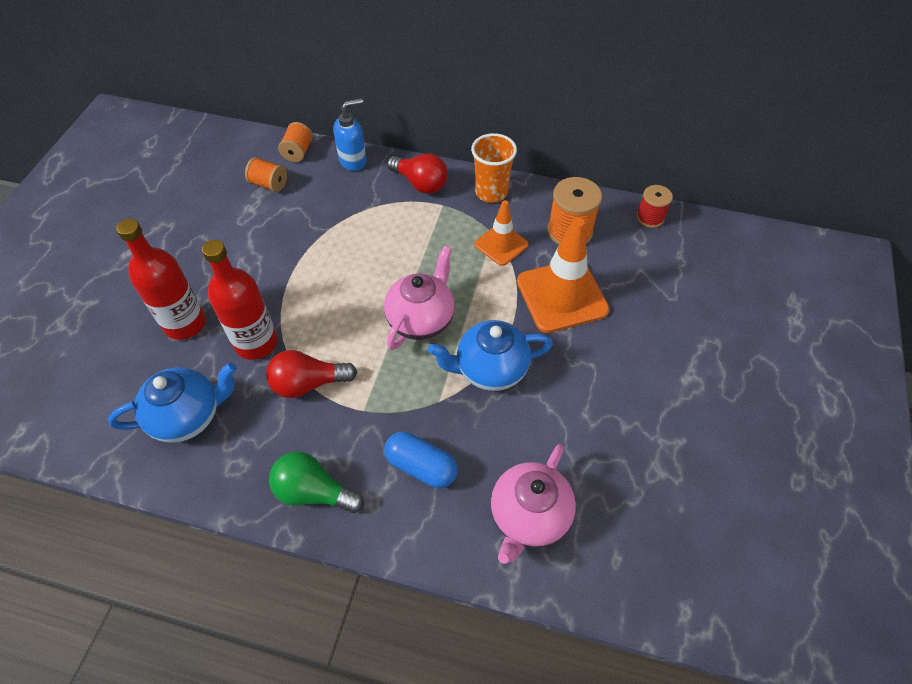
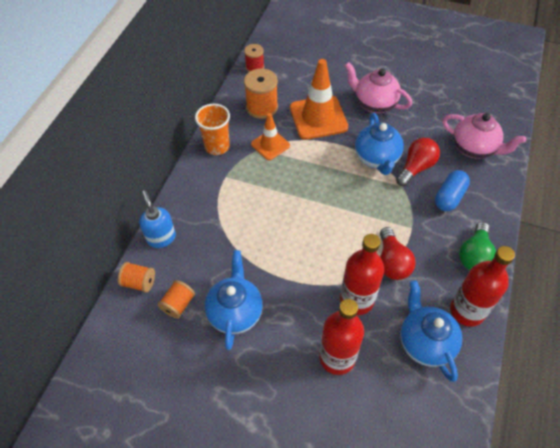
camera: 85 degrees left, 0 degrees up
(225, 472) = (467, 311): none -> red bottle
(254, 230) = (235, 312): none -> blue teapot
(420, 183) = (199, 190): red light bulb -> red light bulb (416, 168)
(421, 320) = (336, 194): pink teapot -> pink teapot (374, 104)

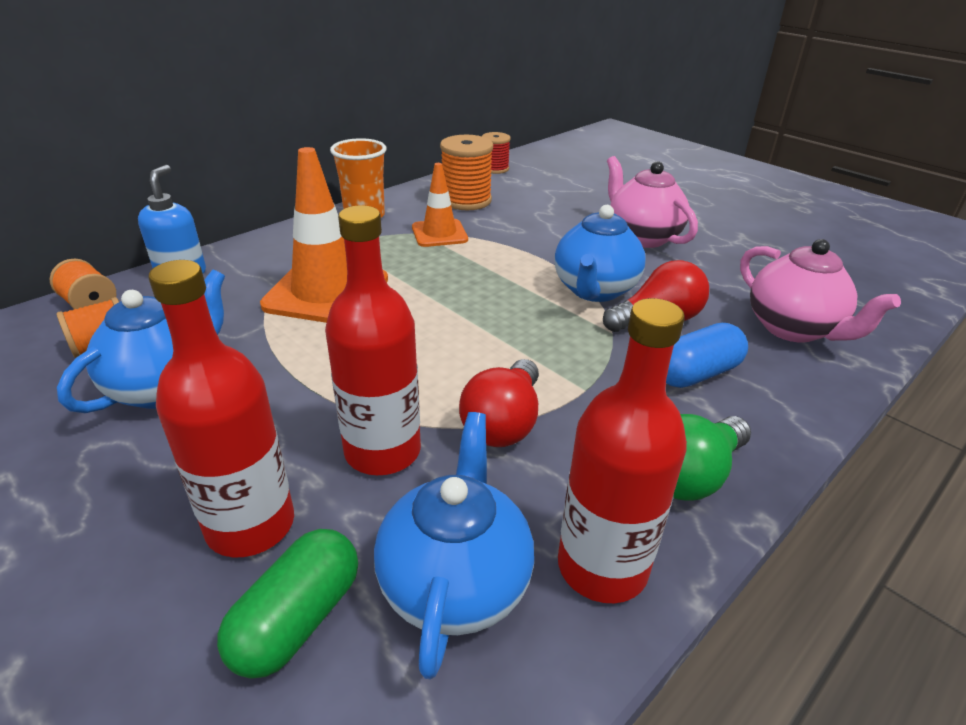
camera: 25 degrees right, 20 degrees down
(318, 117) = (538, 228): orange traffic cone -> orange traffic cone (326, 292)
(385, 382) = (298, 619): none -> green capsule

